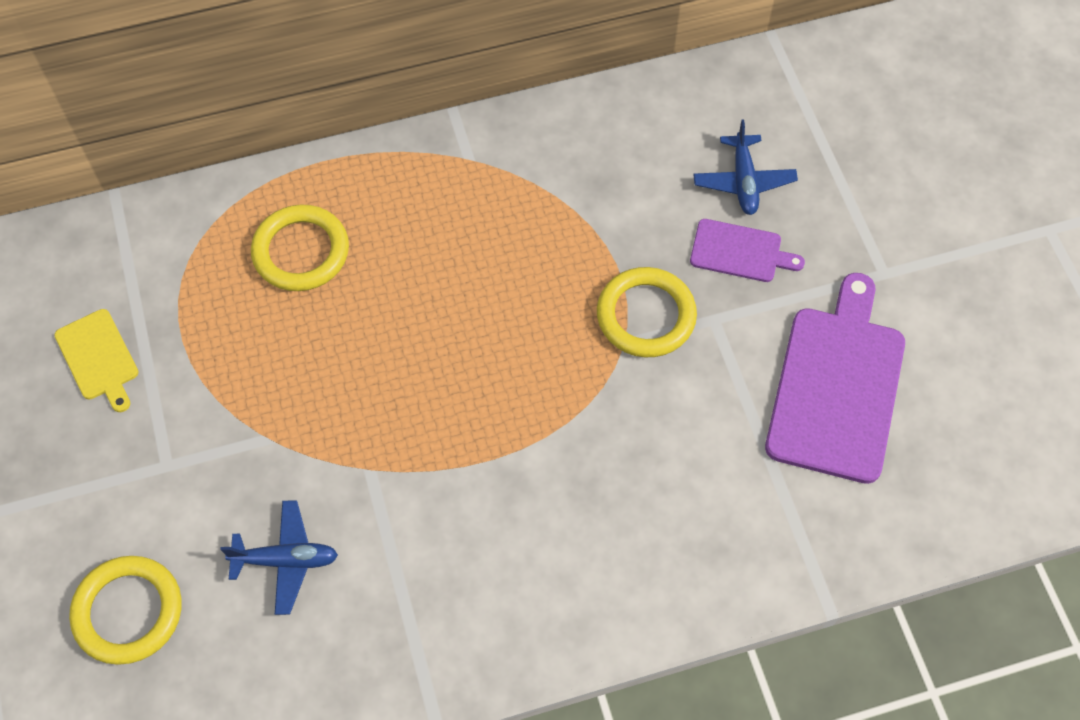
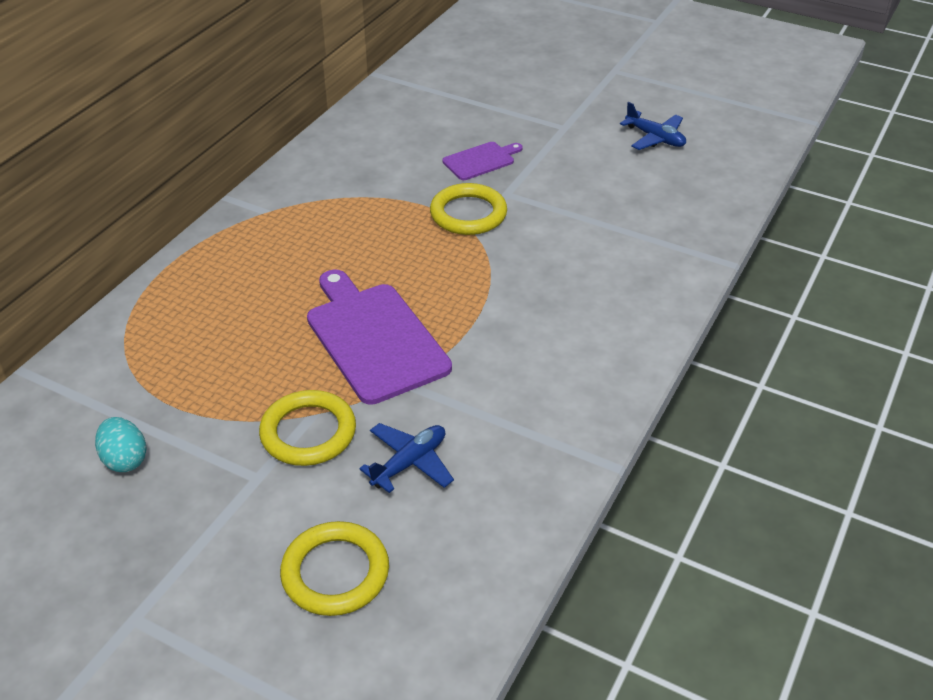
camera: 45 degrees left, 20 degrees down
(98, 358) = (125, 459): yellow cutting board -> turquoise egg
(301, 252) = (210, 315): yellow ring -> yellow ring (308, 432)
(743, 181) = (442, 134): blue plane -> blue plane (655, 138)
(836, 386) = (606, 180): purple cutting board -> purple cutting board (374, 338)

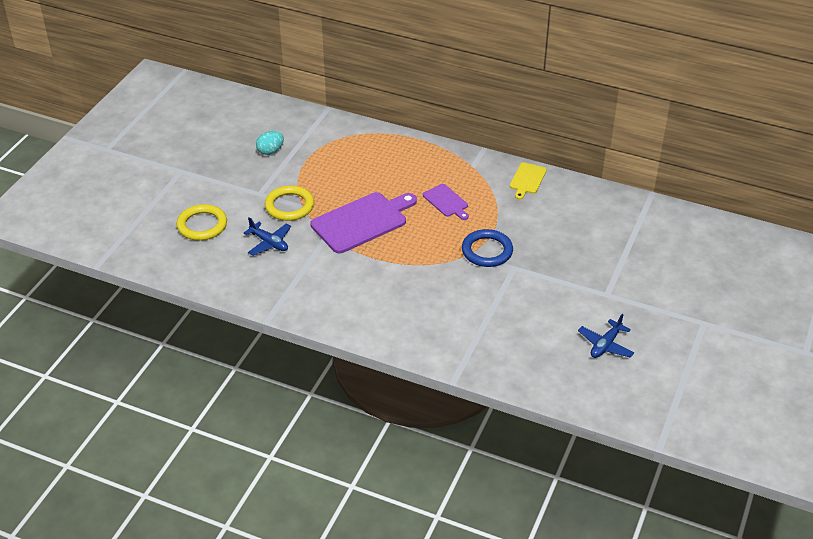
camera: 85 degrees right, 0 degrees up
(316, 165) = (527, 179): none -> yellow cutting board
(468, 214) = (487, 251): yellow ring -> blue ring
(481, 160) = (551, 253): purple cutting board -> purple cutting board (446, 202)

